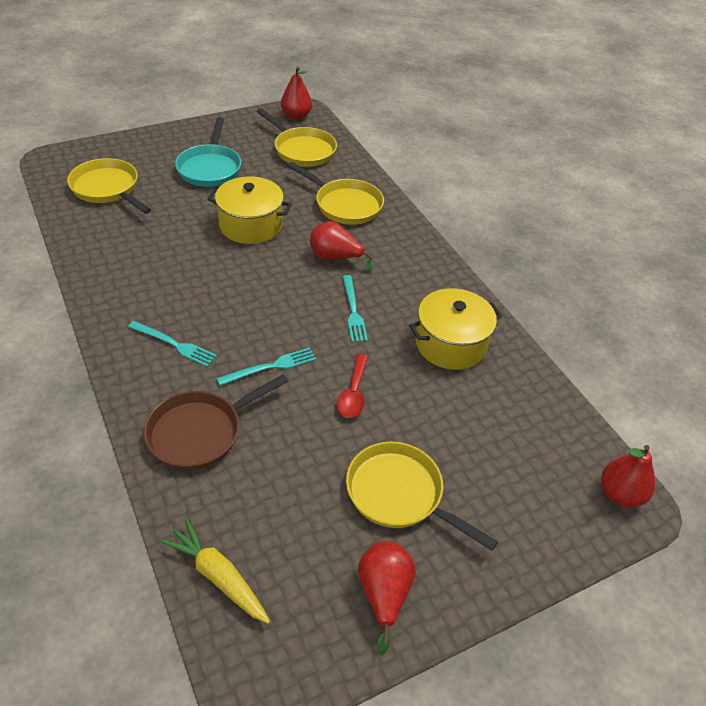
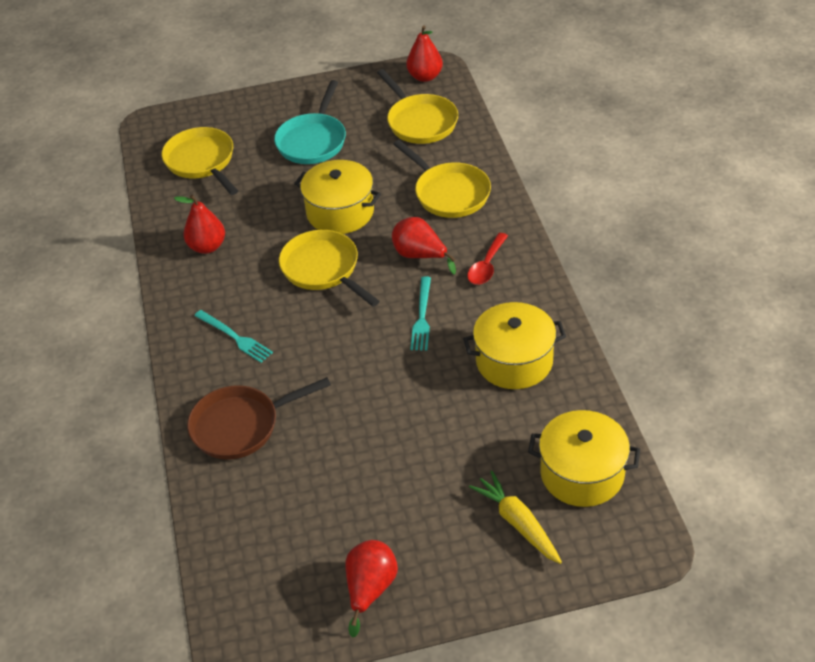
camera: 20 degrees right, 0 degrees up
(218, 576) = (229, 554): yellow carrot -> yellow carrot (517, 523)
(270, 367) = (322, 368): turquoise fork -> none
(353, 393) = (397, 403): red spoon -> red spoon (486, 266)
(399, 494) = (412, 505): yellow pan -> yellow pan (323, 269)
(550, 443) = (582, 473): none -> yellow pot
(620, 494) = (635, 532): red pear -> red pear (207, 246)

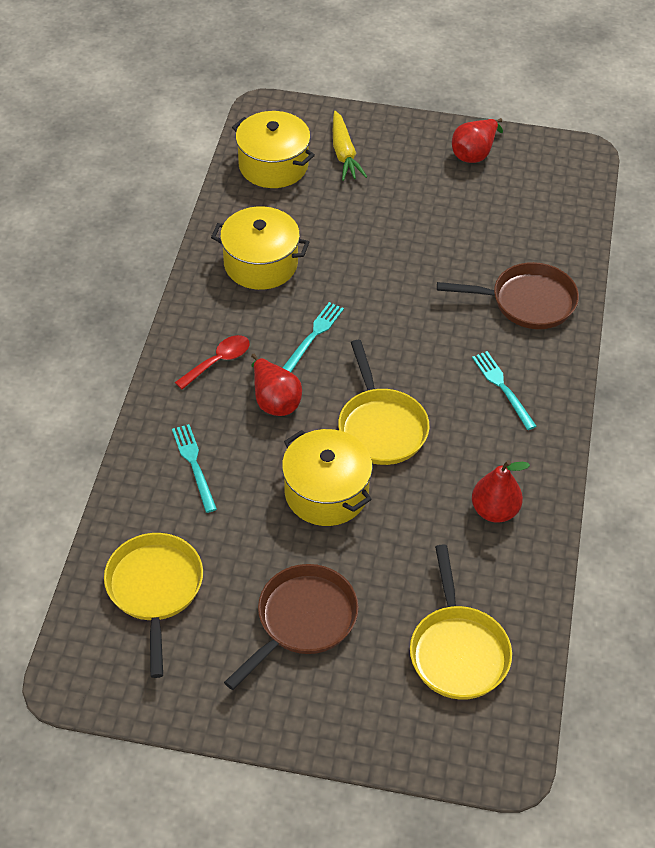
camera: 160 degrees left, 5 degrees up
(313, 141) = (302, 620): turquoise pan -> brown pan
(425, 77) = (95, 671): red pear -> none
(449, 193) = (194, 465): yellow pan -> turquoise fork

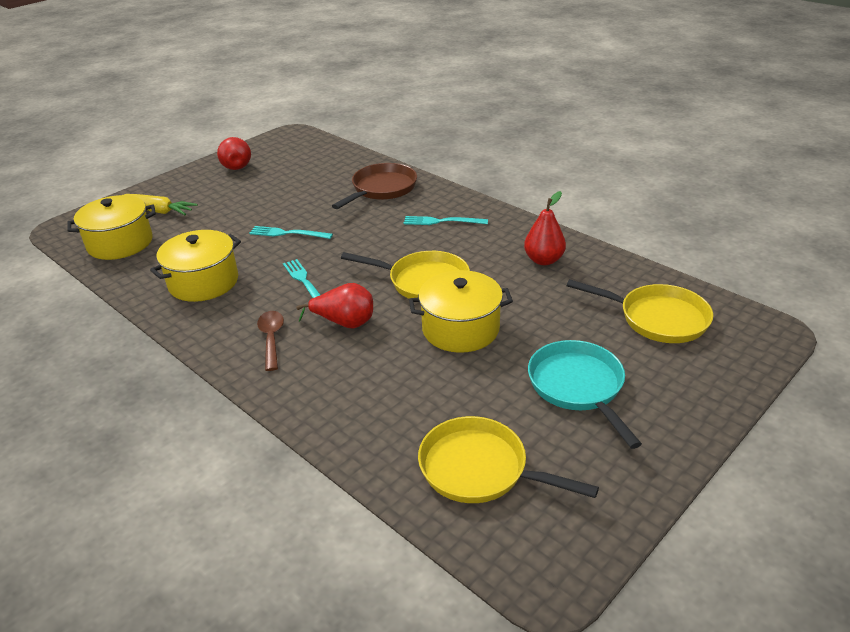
camera: 55 degrees left, 15 degrees down
(194, 465) = (364, 392): turquoise fork -> turquoise fork (288, 233)
(218, 361) = (271, 339): red spoon -> brown spoon
(302, 620) = (578, 387): brown pan -> turquoise pan

